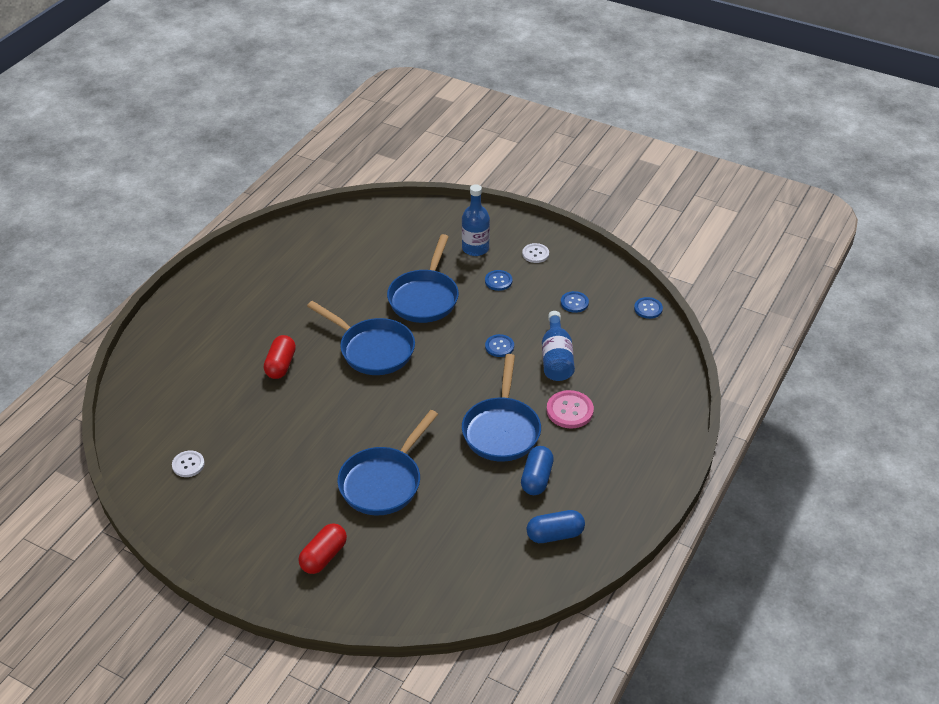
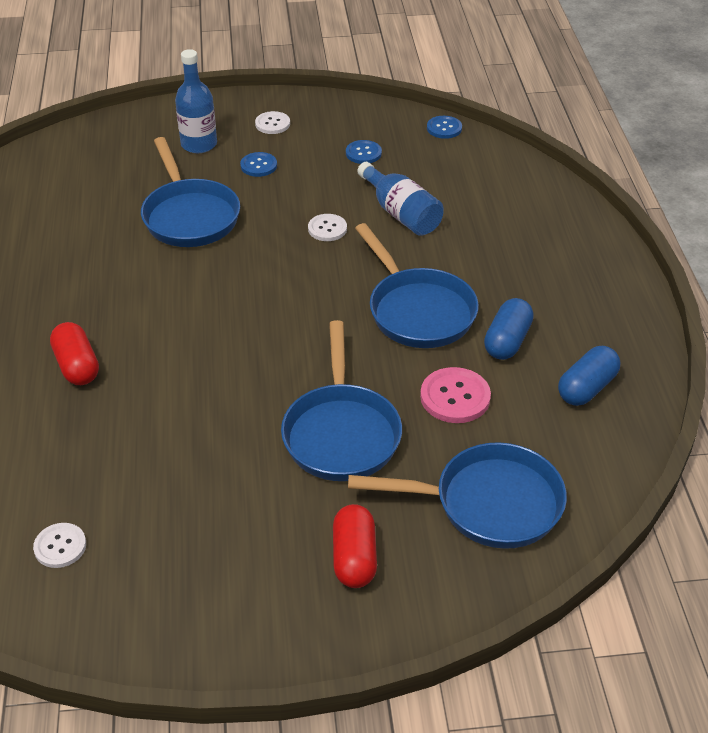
camera: 35 degrees left, 0 degrees up
(373, 350) = (181, 296): blue pan -> blue pan (489, 503)
(499, 346) = (327, 229): blue button -> white button
(536, 478) = (507, 341): blue capsule -> blue capsule turned 45 degrees clockwise
(569, 410) = (469, 257): pink button -> pink button (455, 397)

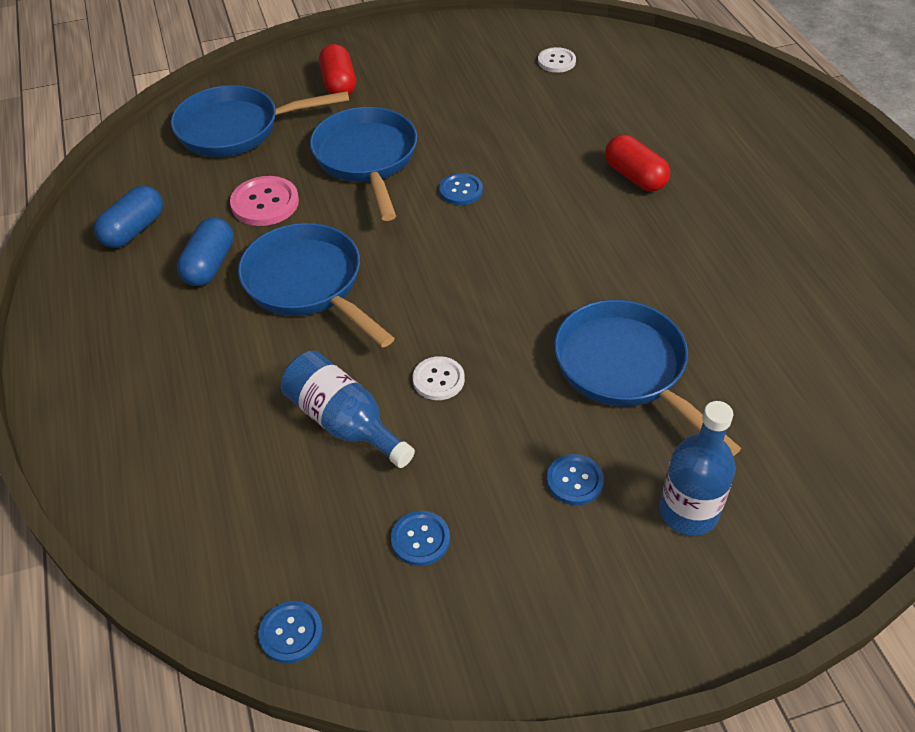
camera: 170 degrees right, 5 degrees up
(254, 379) = (461, 190): none -> blue button
(272, 124) = (592, 587): white button -> none

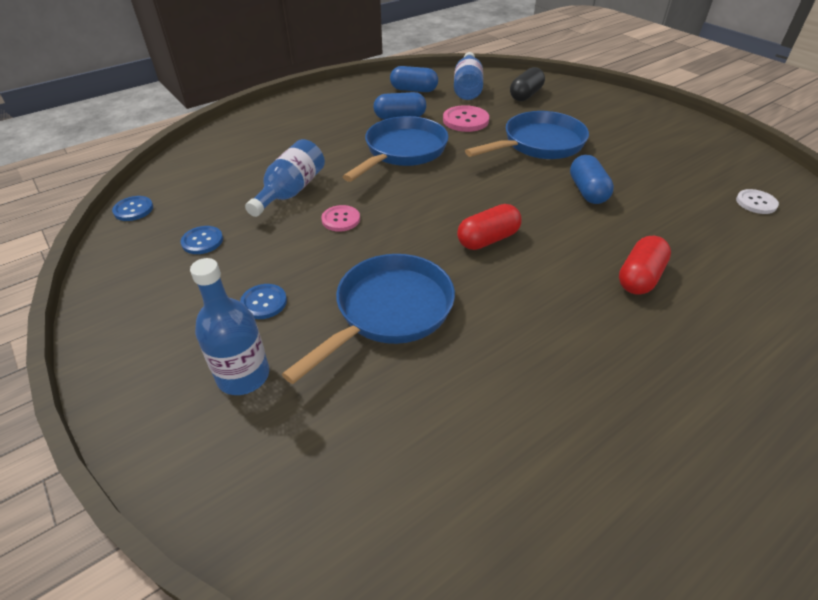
camera: 70 degrees right, 5 degrees down
(171, 174) = (467, 88): none -> blue bottle
(236, 129) = (525, 95): blue pan -> black capsule
(339, 84) = (608, 116): red capsule -> red capsule (488, 239)
(438, 379) = (341, 219): white button -> pink button
(461, 190) = (539, 189): blue button -> none
(484, 157) = (587, 191): none -> blue capsule

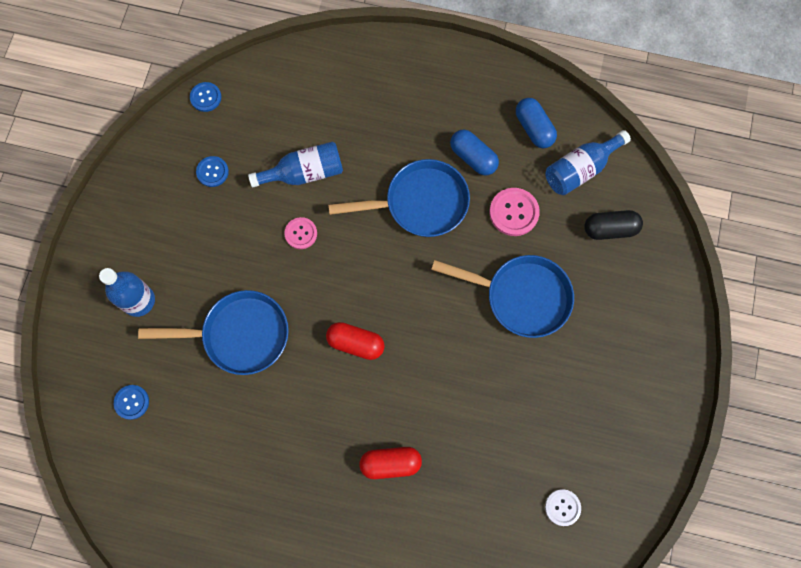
camera: 50 degrees right, 30 degrees up
(264, 302) = (193, 260): blue button -> blue button (132, 402)
(587, 191) = (475, 375): blue capsule -> none

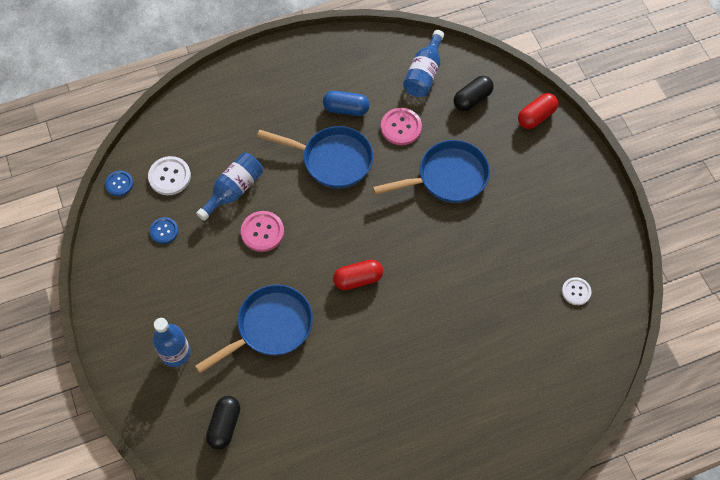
camera: 35 degrees left, 10 degrees down
(132, 402) = (224, 425): blue button -> black capsule
(255, 120) = (169, 176): none -> white button
(301, 233) = (262, 232): pink button -> pink button, size x1.53
(390, 463) = (442, 341): red capsule -> red capsule (536, 116)
(420, 203) = (332, 160): blue pan -> blue pan turned 60 degrees clockwise
(534, 128) = (373, 66): blue capsule -> none

